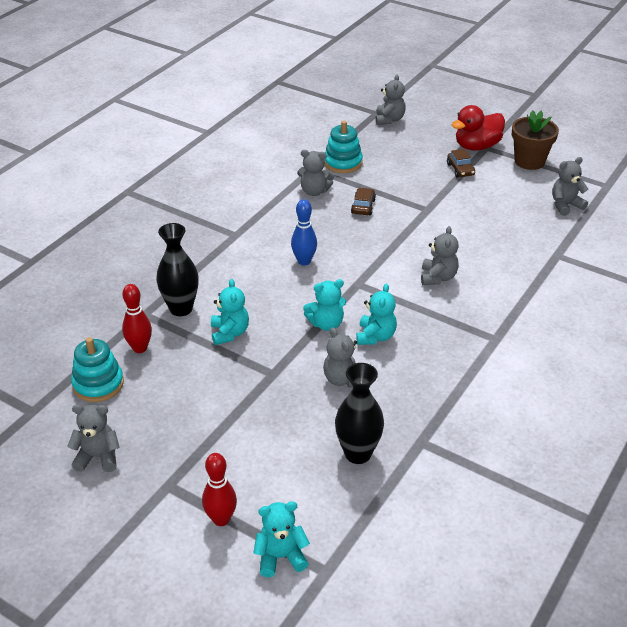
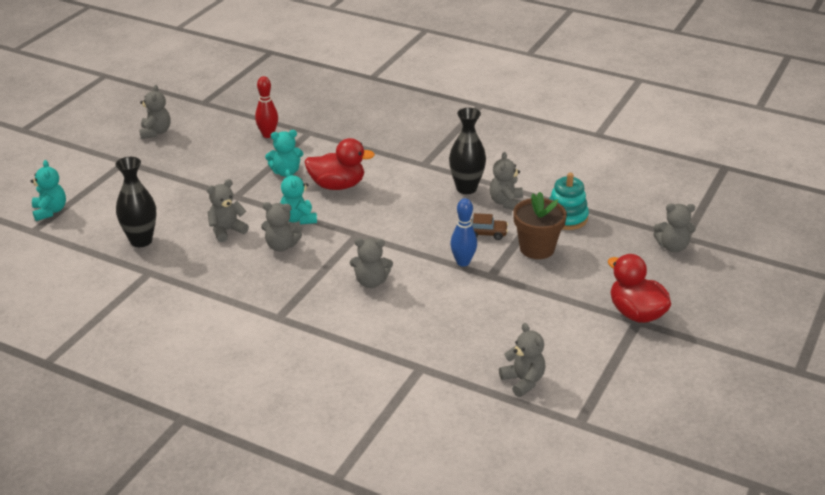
camera: 85 degrees right, 5 degrees down
(98, 384) = (228, 123): turquoise stacking toy -> none
(181, 308) = (316, 147): black vase -> black vase (466, 188)
(221, 519) = (89, 185): red bowling pin -> none
(265, 294) = (337, 185): none -> red duck
(304, 261) = (388, 203): blue bowling pin -> blue bowling pin (463, 262)
(375, 336) = (281, 246): turquoise teddy bear -> grey teddy bear
(460, 169) = (578, 300): brown car -> none
(529, 161) = (616, 356): brown flower pot -> brown flower pot (537, 248)

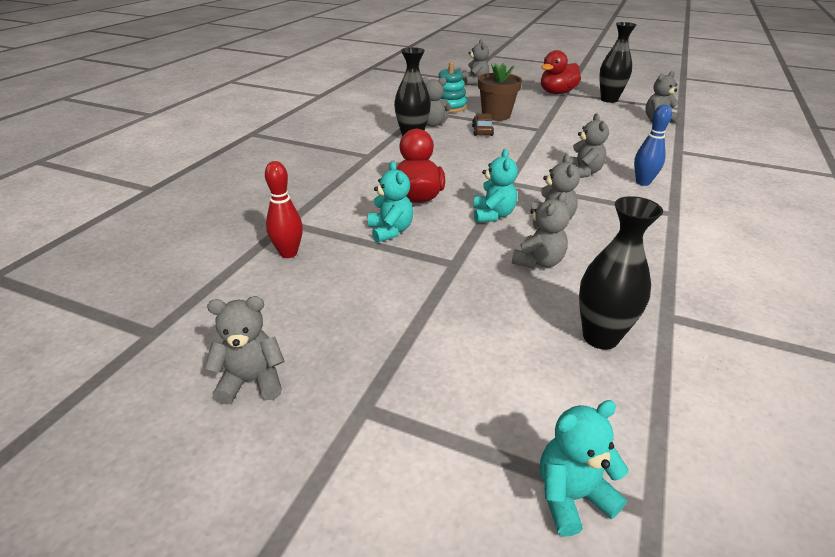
camera: 95 degrees left, 0 degrees up
(227, 231) = (538, 262): grey teddy bear -> grey teddy bear turned 105 degrees counterclockwise
(298, 219) = (492, 215): turquoise teddy bear -> turquoise teddy bear turned 60 degrees counterclockwise
(463, 262) = (529, 138): blue bowling pin -> blue bowling pin (642, 182)
(611, 358) = (609, 100): none -> black vase

